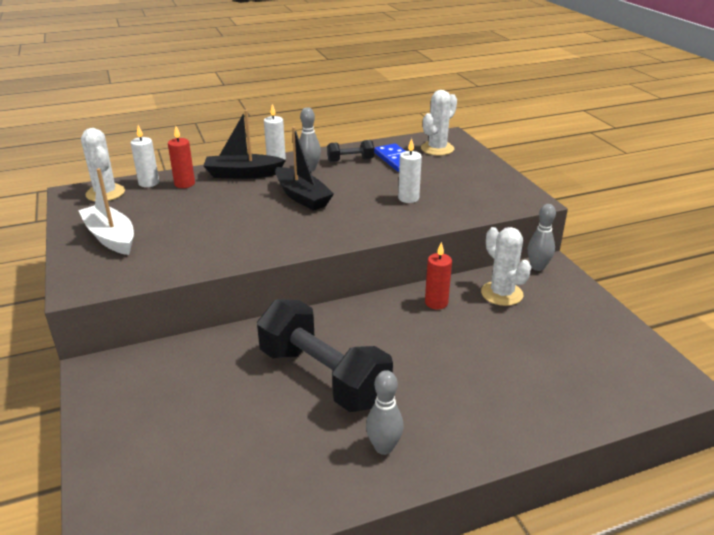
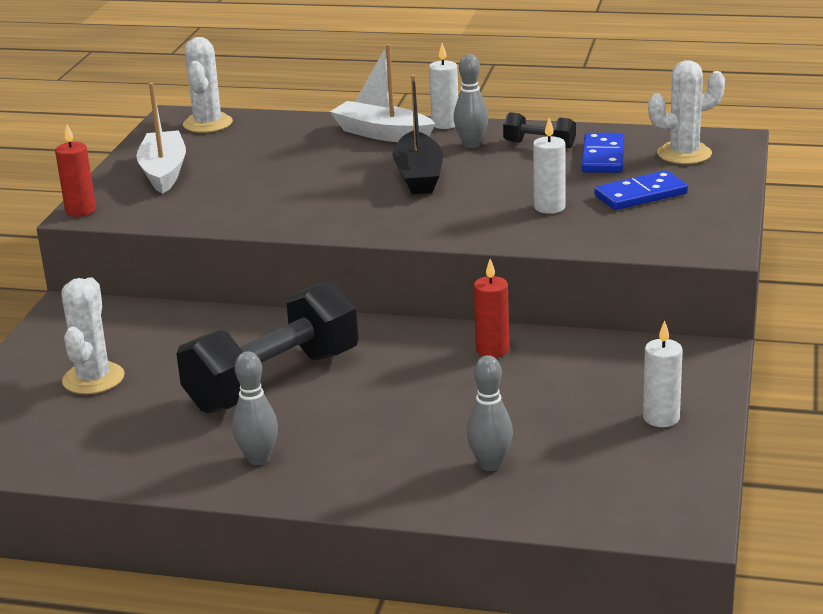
camera: 35 degrees right, 5 degrees down
(149, 183) = (265, 122): white candle -> white candle (661, 418)
(184, 184) = (302, 131): red candle -> red candle (80, 211)
(243, 174) = (382, 134): black boat -> white boat
(323, 377) = (273, 381): black dumbbell -> black dumbbell turned 60 degrees clockwise
(448, 178) = (640, 195): none -> blue domino
(501, 294) = (590, 364): white cactus -> white cactus (93, 379)
(537, 267) = (686, 349): grey bowling pin -> grey bowling pin (490, 464)

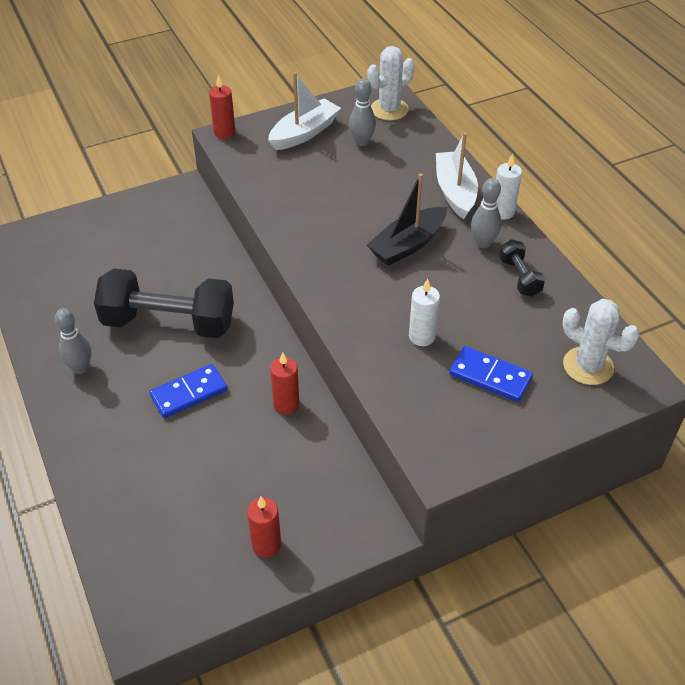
camera: 50 degrees right, 20 degrees up
(93, 379) = (116, 247): white cactus -> none
(490, 464) = (145, 481): grey bowling pin -> grey bowling pin (362, 142)
(602, 157) = (534, 322): blue domino -> blue domino (189, 393)
(661, 418) = (266, 544): white candle -> red candle

